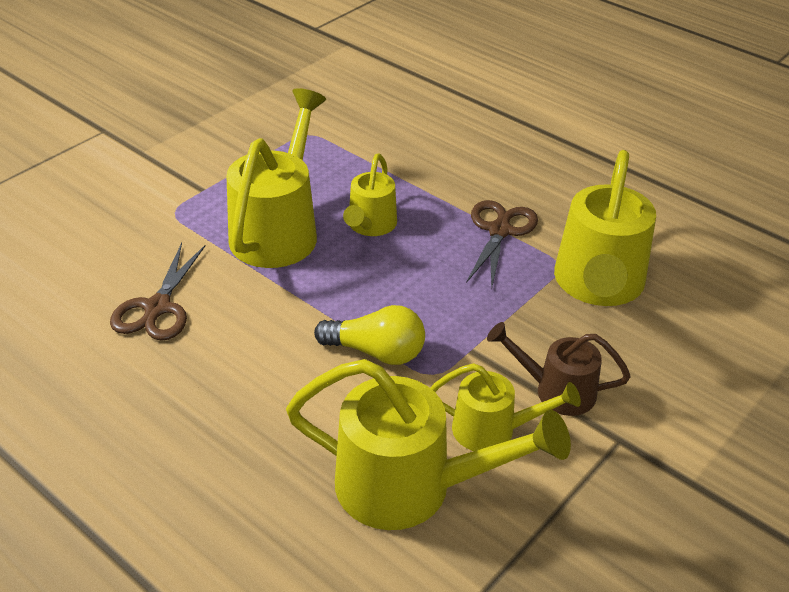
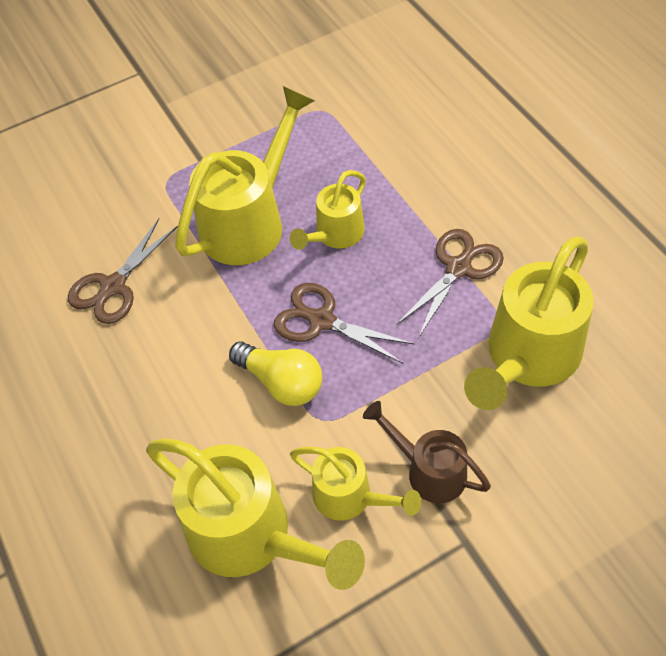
camera: 25 degrees right, 15 degrees up
(391, 295) = (322, 321): none -> brown scissors

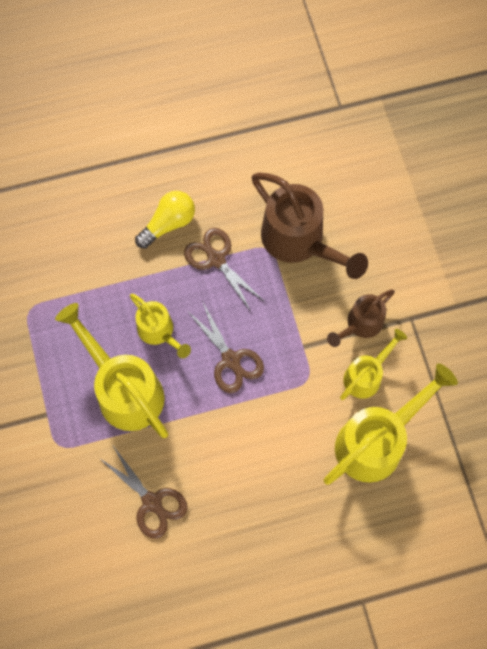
camera: 80 degrees left, 15 degrees up
(281, 382) = (272, 398): yellow light bulb -> yellow light bulb (168, 223)
(322, 321) = (231, 360): brown scissors -> brown scissors turned 75 degrees counterclockwise
(527, 357) = (299, 241): yellow watering can -> brown watering can

